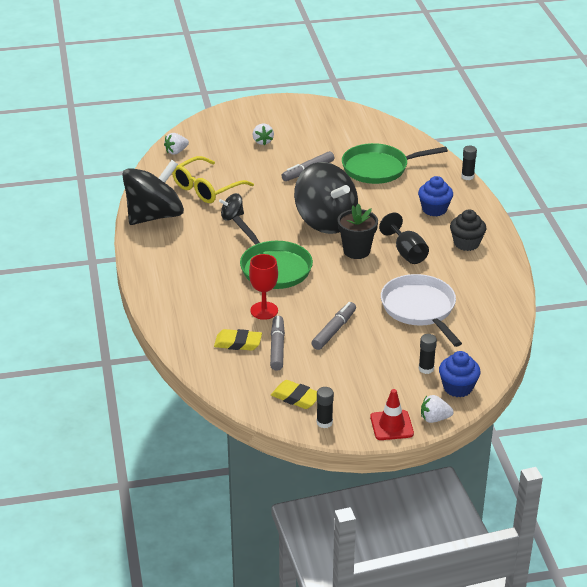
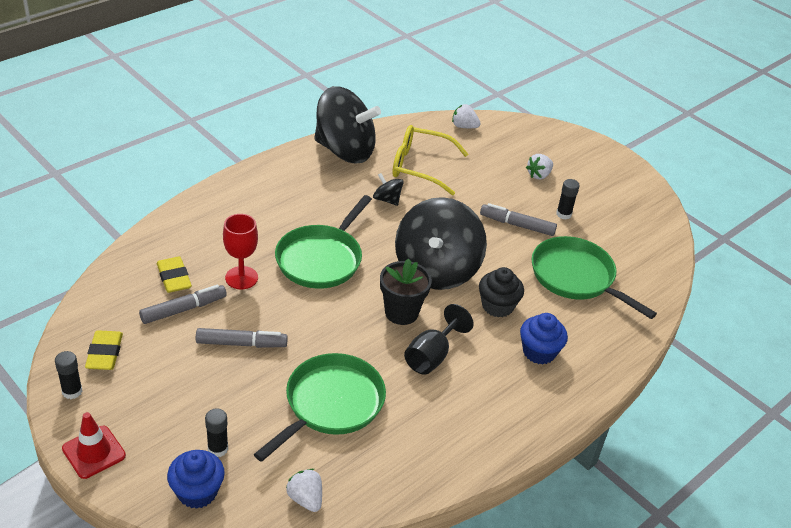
camera: 55 degrees right, 5 degrees up
(419, 308) = (331, 404): white pan -> green pan
(434, 419) = (125, 489): white strawberry -> white strawberry (305, 499)
(466, 243) = (495, 405): black cupcake -> black cupcake (497, 306)
(467, 176) = (635, 360): black glue stick -> black glue stick (563, 214)

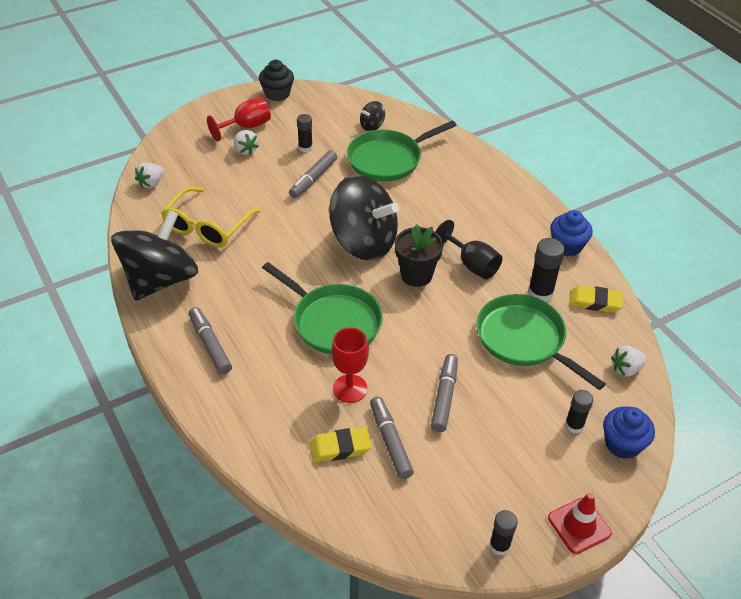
camera: 75 degrees left, 5 degrees up
(104, 353) = (447, 515): yellow eraser -> yellow eraser (595, 302)
(276, 188) = (210, 345): none -> grey marker
(387, 199) = (253, 259): black spinning top -> black spinning top (372, 126)
(405, 418) = (540, 293): none -> black glue stick
(497, 306) = (416, 213): black cupcake -> black cupcake (277, 94)
(539, 352) = (472, 200): blue cupcake -> blue cupcake (567, 246)
(575, 171) = (246, 127): none -> red goblet

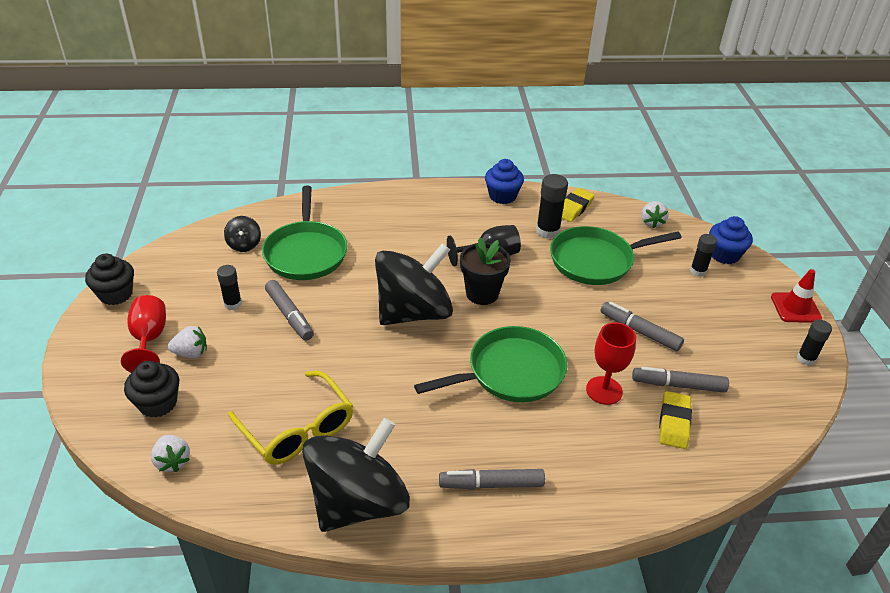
camera: 65 degrees left, 5 degrees down
(160, 280) = (358, 502): black spinning top -> black spinning top turned 75 degrees clockwise
(194, 156) = (158, 403): none -> black cupcake

